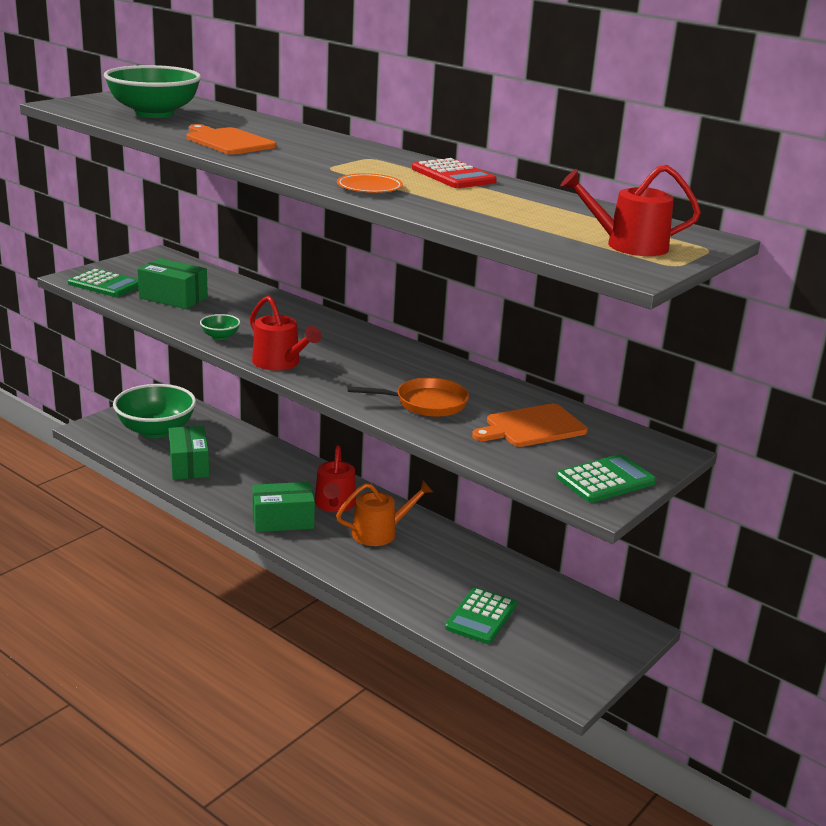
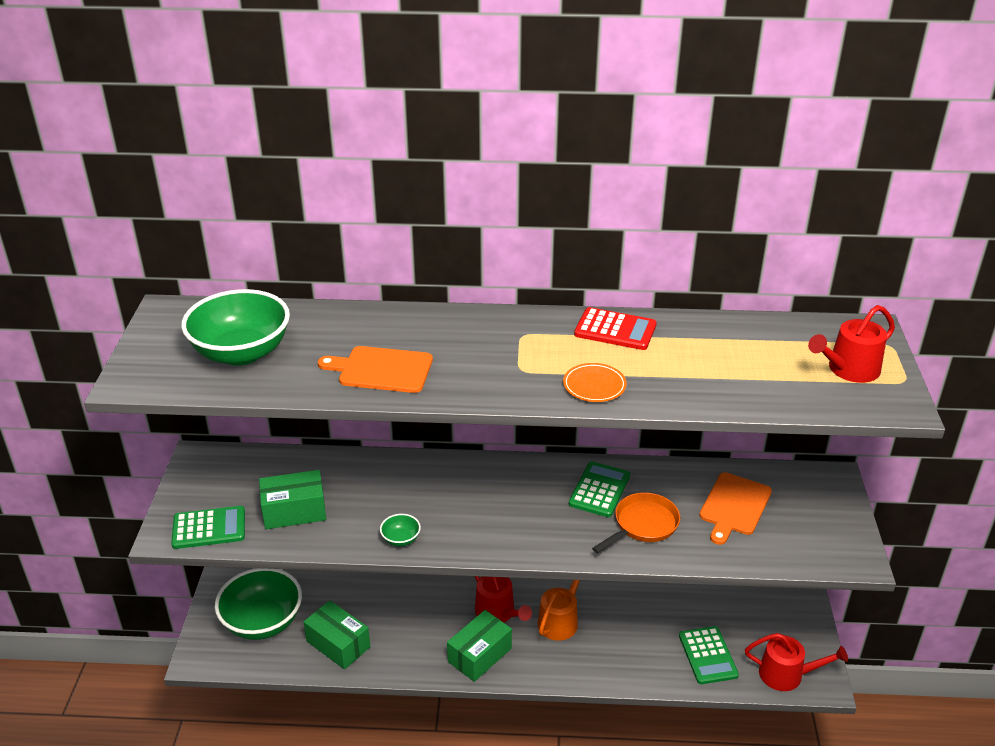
camera: 35 degrees left, 10 degrees up
(280, 363) = (487, 543): red watering can -> red watering can (786, 674)
(605, 480) = (835, 534): green calculator -> green calculator (599, 490)

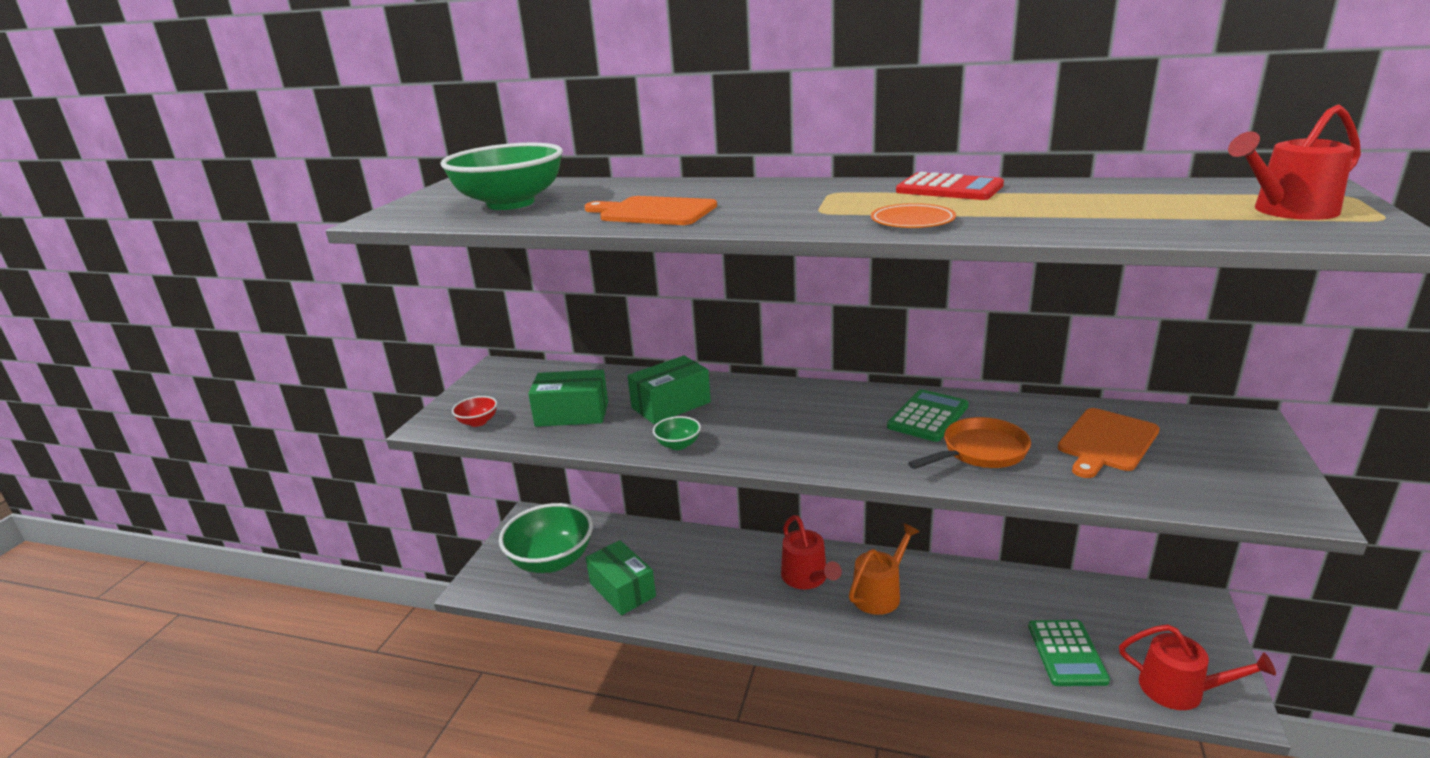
camera: 15 degrees right, 10 degrees down
(209, 528) = (478, 422): green calculator -> red bowl
(479, 655) = (777, 619): green box -> green box (671, 405)

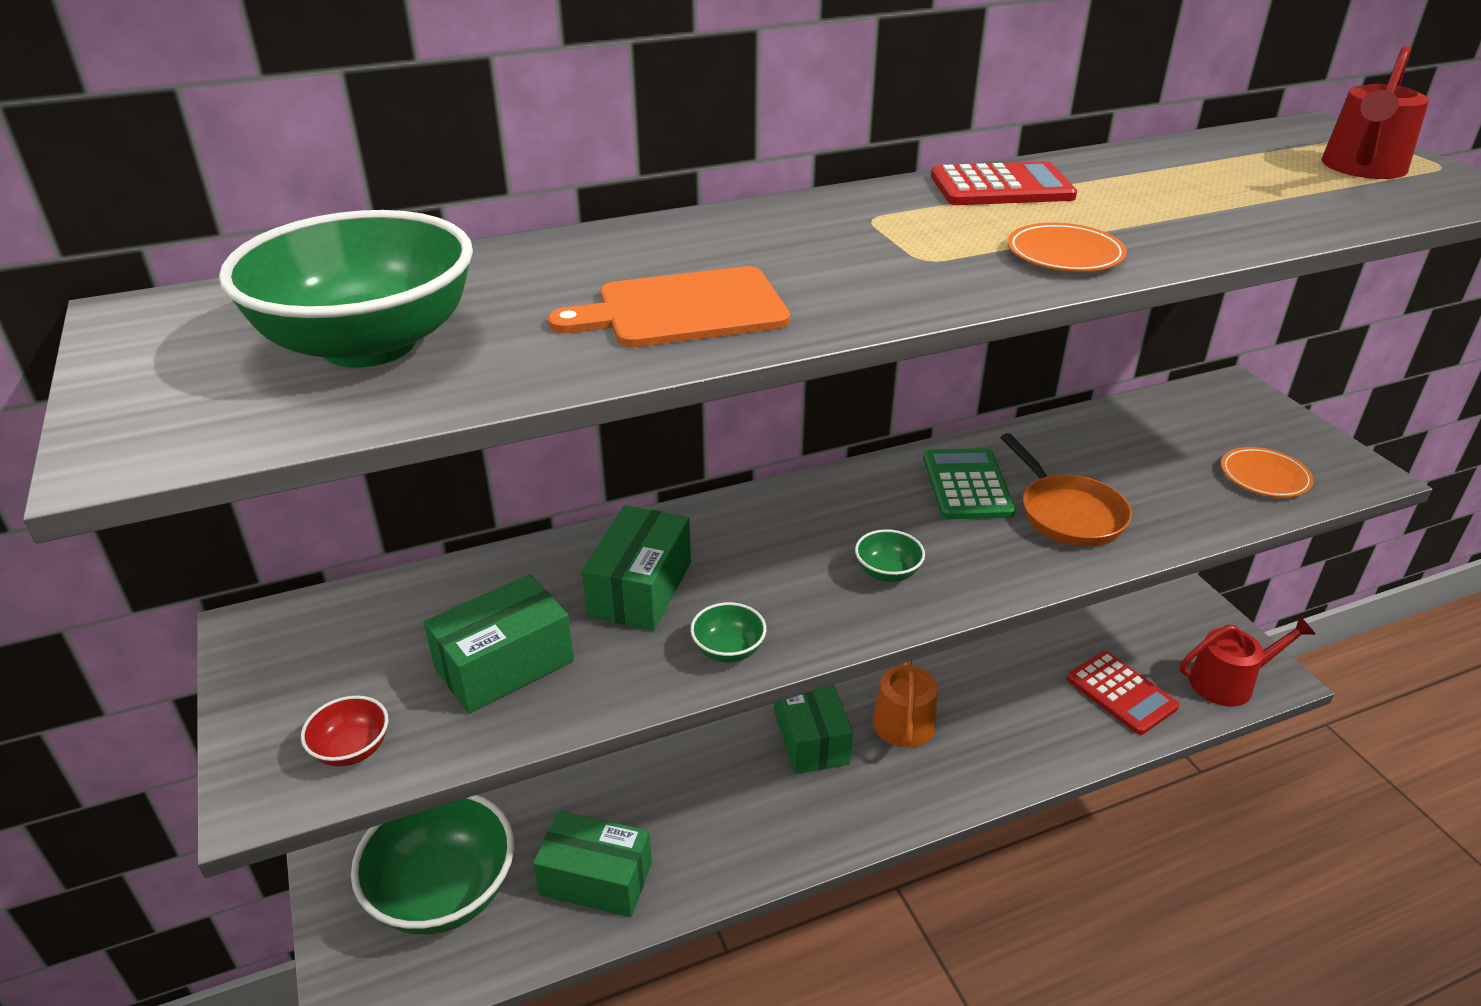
camera: 40 degrees left, 10 degrees up
(807, 578) = (810, 736): red watering can -> green box
(813, 442) = (887, 572): none -> green bowl
(980, 452) = (1067, 513): orange pan -> orange pan turned 135 degrees clockwise
(1066, 653) = (1121, 693): green calculator -> red calculator
(1106, 442) = (1156, 454): orange cutting board -> none
(1188, 482) = (1264, 477): none -> orange plate

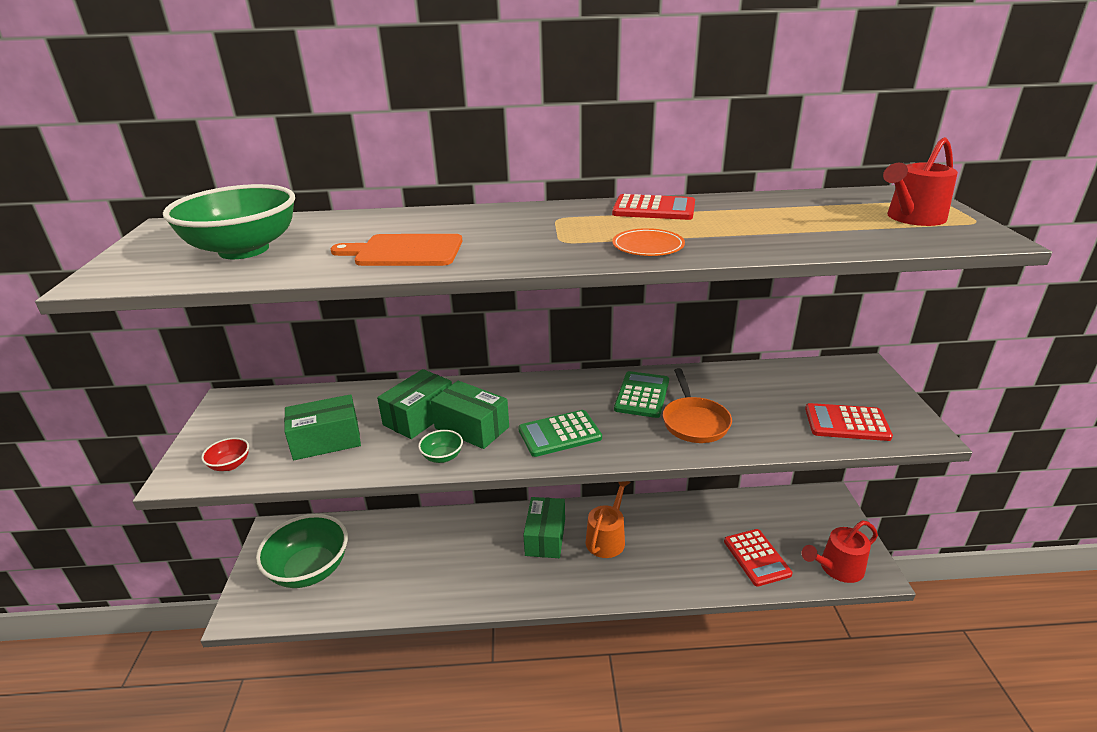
camera: 20 degrees right, 5 degrees down
(596, 879) = (387, 584): green box -> green box (472, 428)
(887, 572) = (559, 434): green bowl -> green calculator
(1228, 682) = (837, 568): red watering can -> red watering can turned 150 degrees clockwise
(1264, 477) = (846, 423): orange plate -> red calculator

